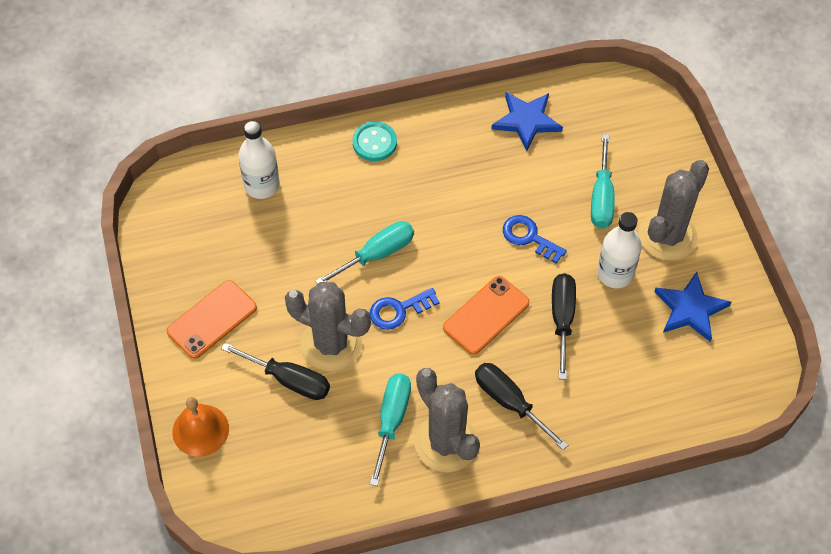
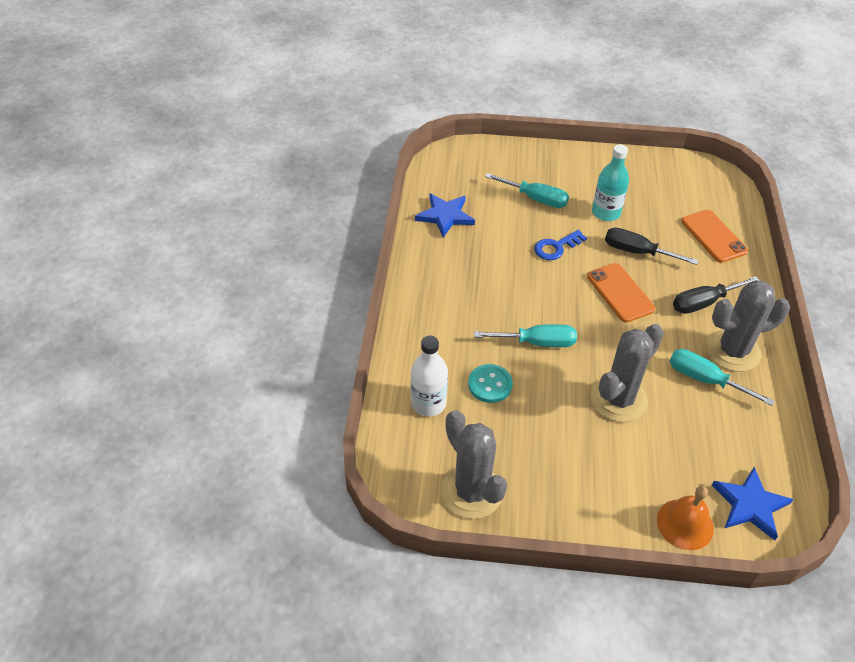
camera: 70 degrees left, 10 degrees down
(212, 319) = (565, 482): orange phone -> orange phone (713, 236)
(289, 380) = (647, 440): black screwdriver -> none
(374, 142) = (420, 311): turquoise button -> turquoise button (490, 384)
(377, 254) = (537, 342): turquoise screwdriver -> turquoise screwdriver turned 105 degrees clockwise
(398, 310) = (598, 344): blue key -> none
(615, 273) = (606, 213): white bottle -> turquoise bottle
(667, 236) = (583, 178): grey cactus -> grey cactus (471, 492)
(690, 309) = (648, 186): blue star -> blue star (750, 505)

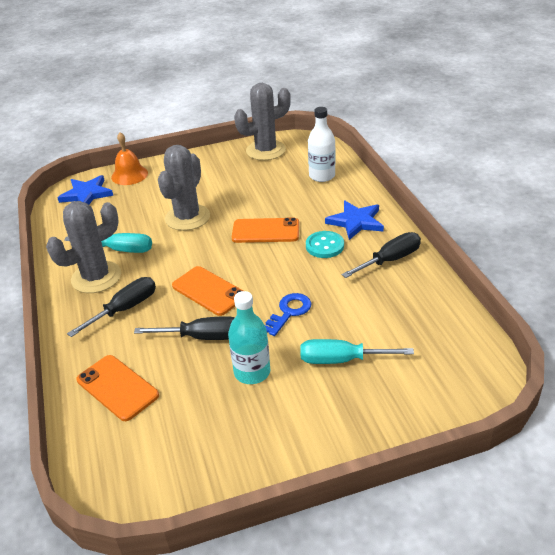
camera: 160 degrees right, 10 degrees down
(439, 262) = (390, 260): none -> black screwdriver
(445, 216) = (422, 304): blue star -> blue star (356, 222)
(471, 492) = (266, 150): grey cactus -> grey cactus turned 60 degrees counterclockwise
(490, 384) = (286, 197): turquoise button -> turquoise button (324, 246)
(537, 342) = (265, 231): turquoise screwdriver -> orange phone

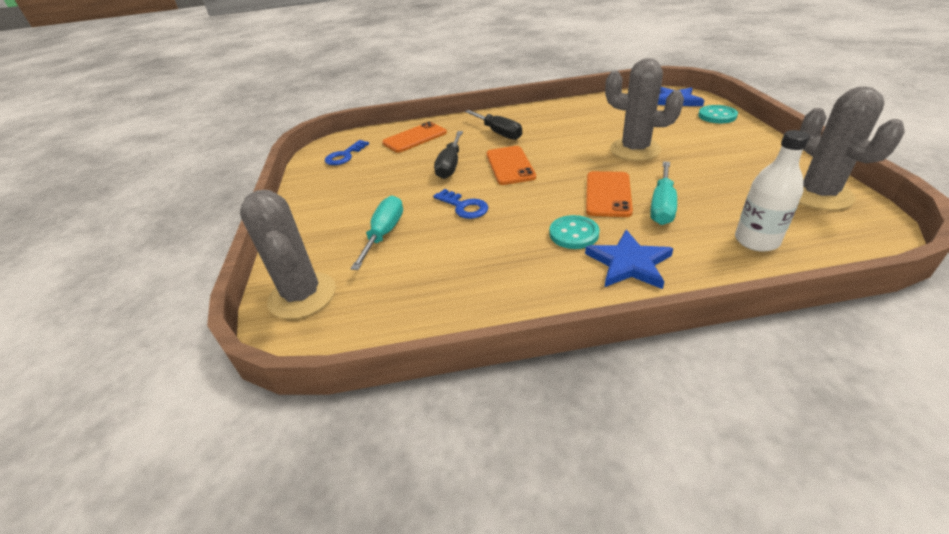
camera: 100 degrees right, 0 degrees up
(96, 277) = (543, 119): grey cactus -> grey cactus (302, 295)
(120, 250) = (580, 124): turquoise screwdriver -> turquoise screwdriver (662, 206)
(129, 175) = (717, 116): orange bell -> turquoise button
(158, 457) = (344, 156): none -> blue key
(209, 291) = (510, 165): orange phone -> orange phone turned 60 degrees counterclockwise
(252, 372) = (397, 188): turquoise bottle -> none
(390, 260) = (535, 285): black screwdriver -> none

